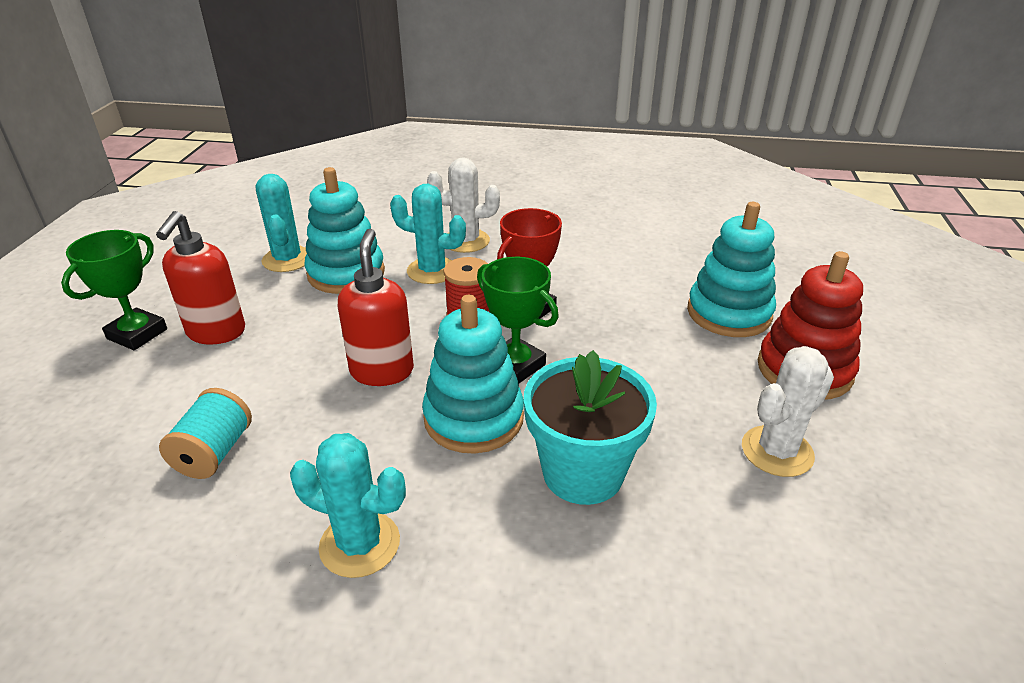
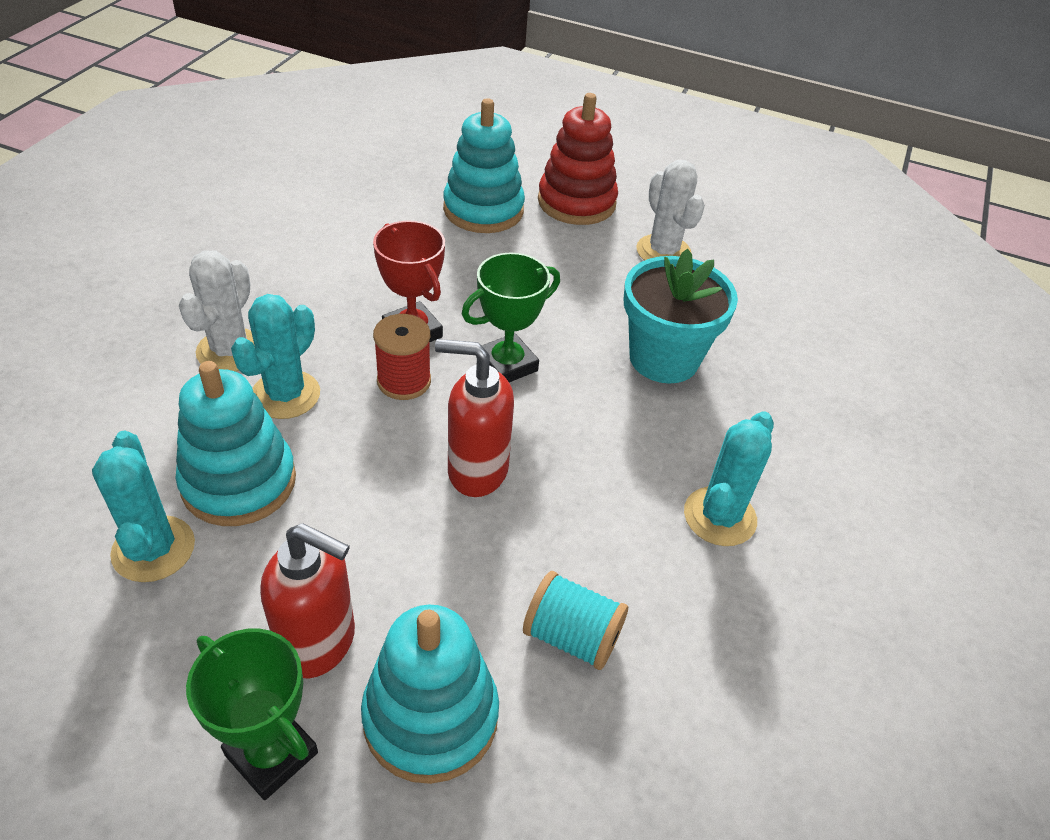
camera: 80 degrees left, 10 degrees up
(287, 259) = (153, 549): turquoise cactus -> turquoise cactus turned 75 degrees clockwise
(473, 418) = (577, 411): turquoise stacking toy -> turquoise stacking toy (430, 717)

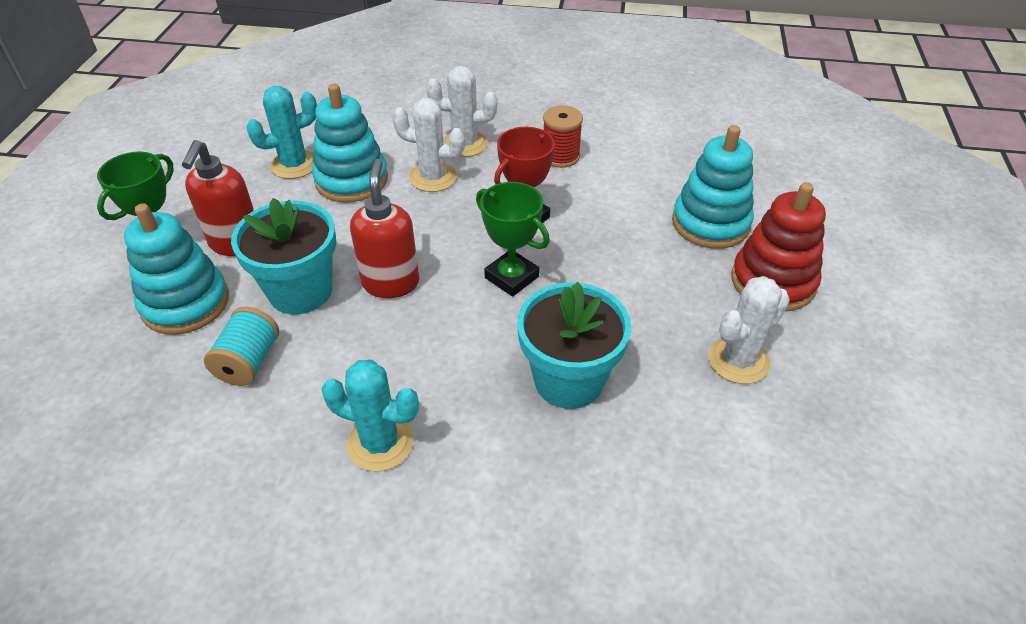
camera: 80 degrees right, 0 degrees up
(285, 395) = (433, 177): turquoise cactus -> white cactus
(404, 381) = (468, 226): red spool -> red spool (560, 156)
(457, 567) = (300, 291): none -> turquoise flower pot

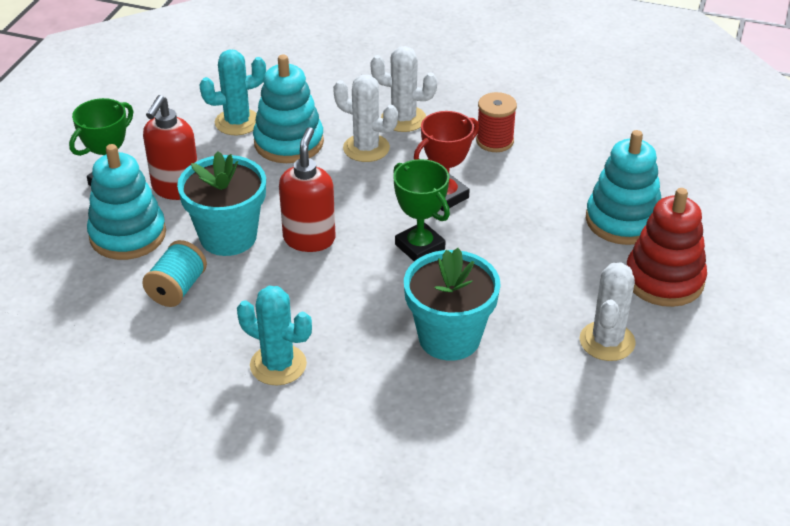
camera: 10 degrees right, 5 degrees down
(738, 360) = (607, 341): white cactus -> white cactus turned 45 degrees counterclockwise

